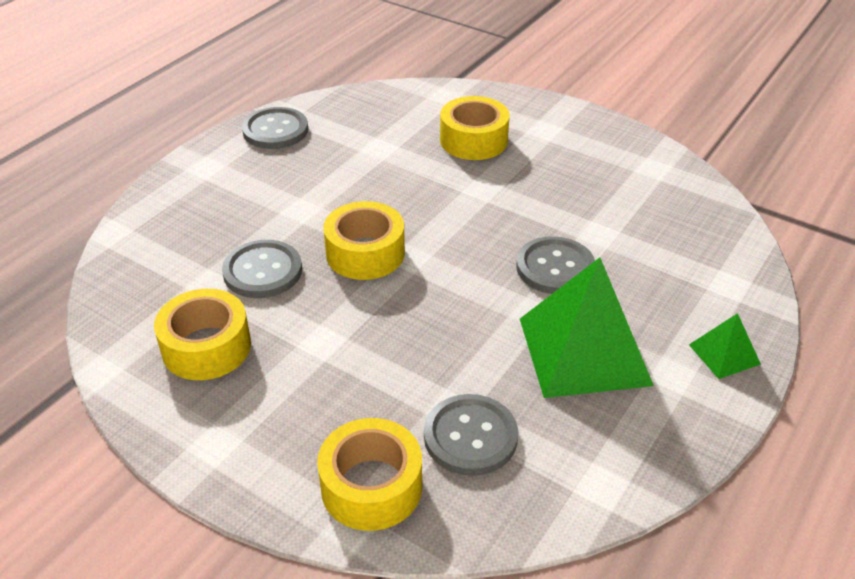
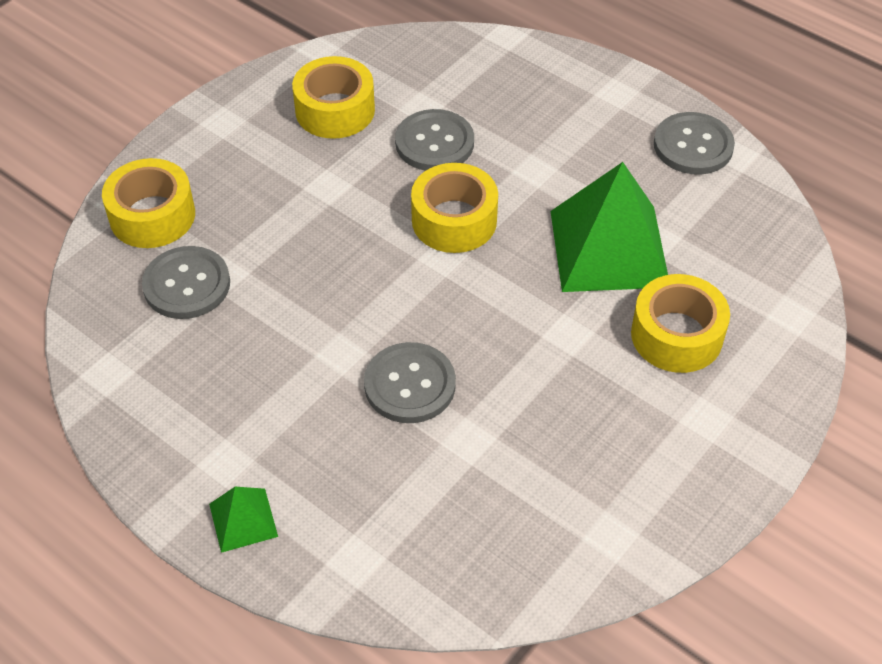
camera: 95 degrees right, 10 degrees up
(584, 351) = (274, 389): green pyramid -> green pyramid (609, 248)

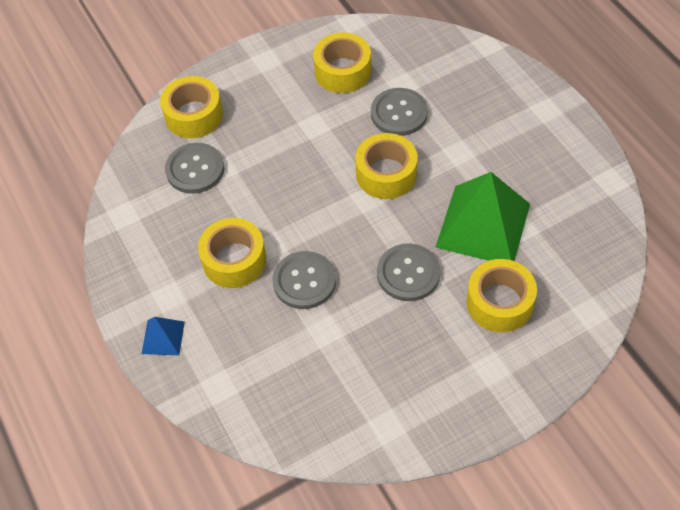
camera: 25 degrees right, 5 degrees up
(243, 520) = (163, 337): green pyramid -> blue pyramid
(298, 386) = (234, 260): none -> yellow tape
(693, 146) = (581, 165): grey button -> grey button (408, 273)

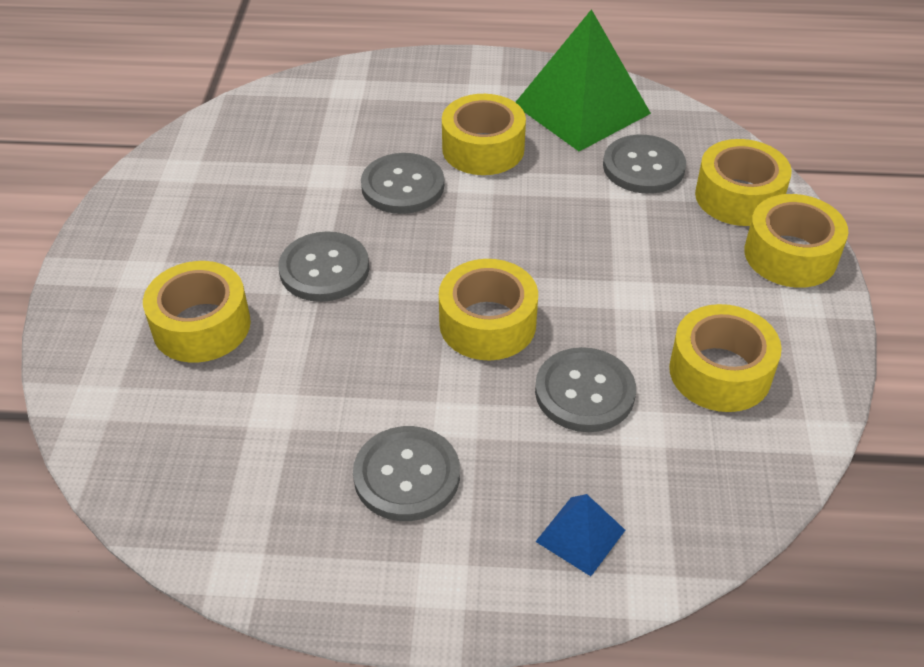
camera: 120 degrees right, 10 degrees down
(163, 337) = (438, 74): blue pyramid -> blue pyramid (580, 535)
(231, 76) = (790, 255): none -> yellow tape
(483, 225) = (317, 374): green pyramid -> green pyramid (581, 108)
(506, 152) = (407, 475): none -> grey button

